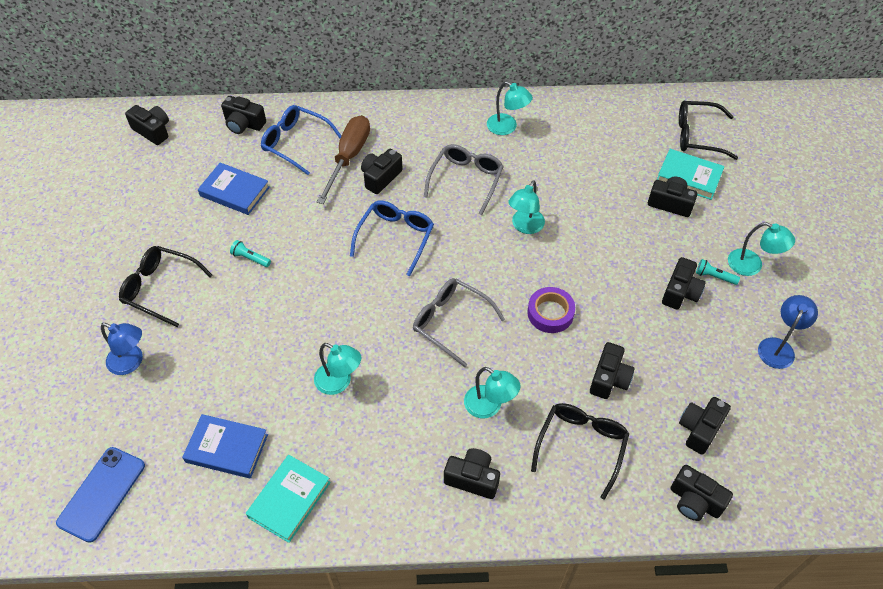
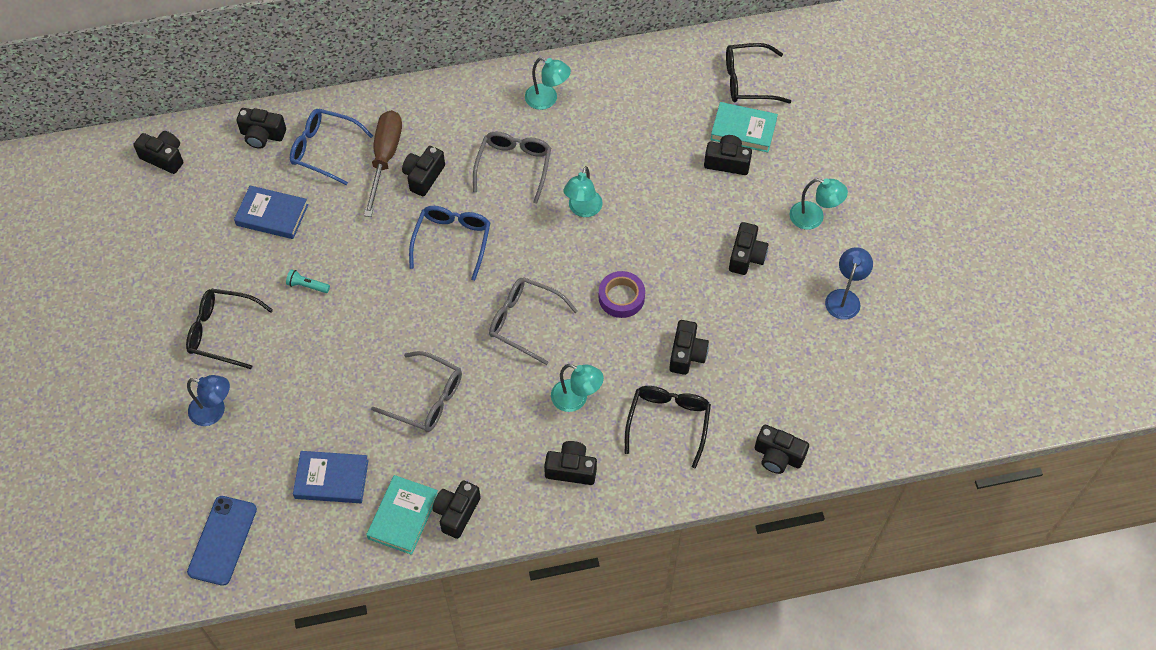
camera: 10 degrees left, 5 degrees up
(339, 382) = (426, 399): turquoise lamp -> grey glasses
(699, 429) = (776, 389): black camera -> black camera (457, 513)
(714, 276) = (778, 235): turquoise flashlight -> none

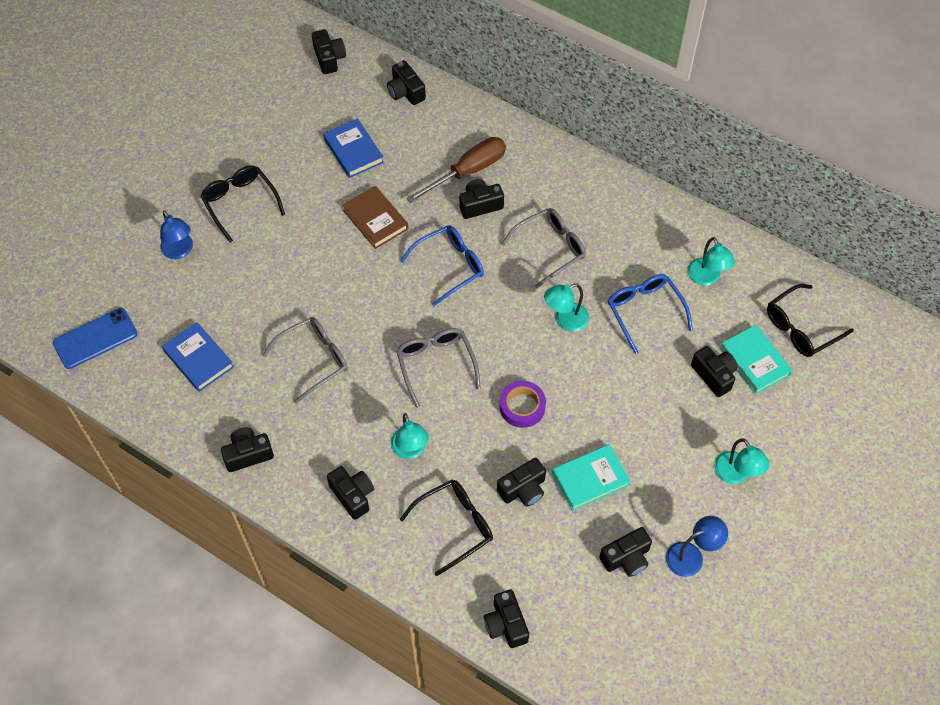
camera: 45 degrees right, 0 degrees up
(307, 286) = (323, 217): turquoise flashlight -> none
(324, 150) = (434, 133): blue glasses -> blue glasses (645, 311)
(353, 253) = (375, 220): none -> brown book
(403, 516) = (213, 425): turquoise book -> turquoise book (590, 479)
(426, 399) = (314, 360): grey glasses -> grey glasses turned 105 degrees counterclockwise
(547, 99) = (628, 220): turquoise lamp -> turquoise lamp (706, 278)
(746, 256) = (649, 457): black camera -> black camera (626, 558)
(748, 81) = (801, 328): black glasses -> black glasses turned 75 degrees counterclockwise

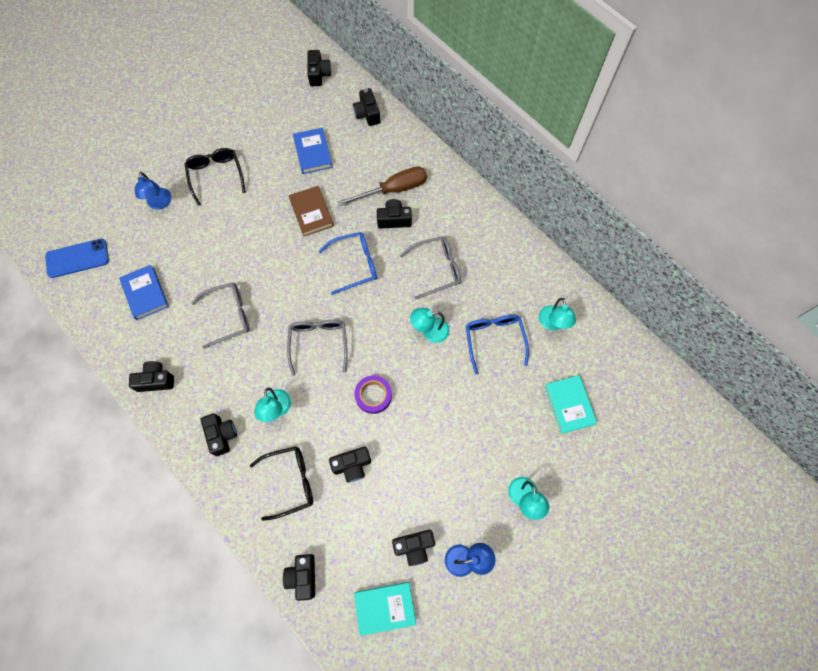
camera: 15 degrees right, 10 degrees up
(590, 479) = (407, 471): turquoise book -> turquoise book (385, 607)
(714, 375) = (532, 408): black camera -> none
(801, 328) = (616, 385): black glasses -> none

